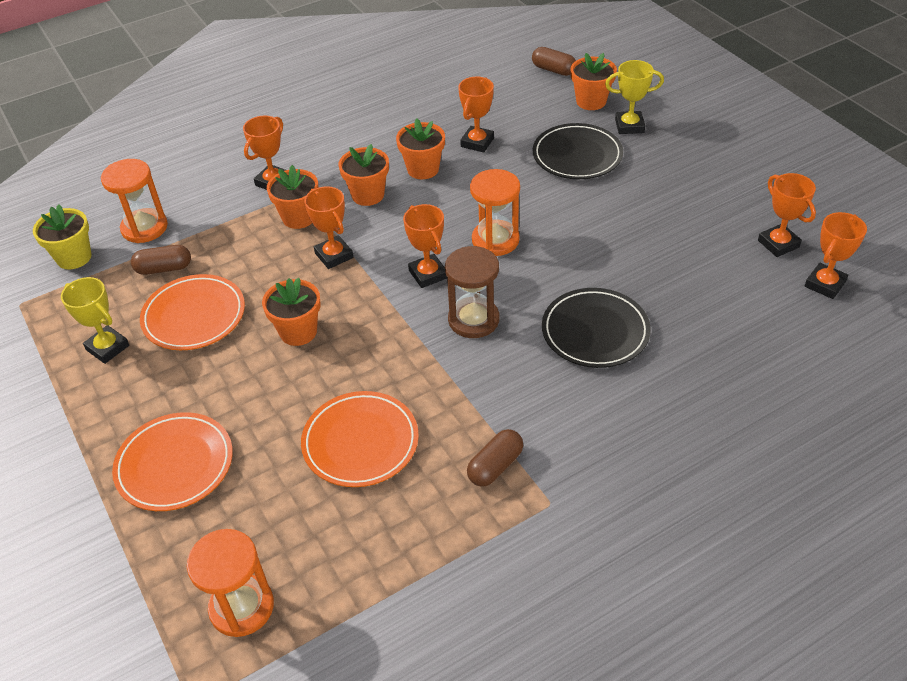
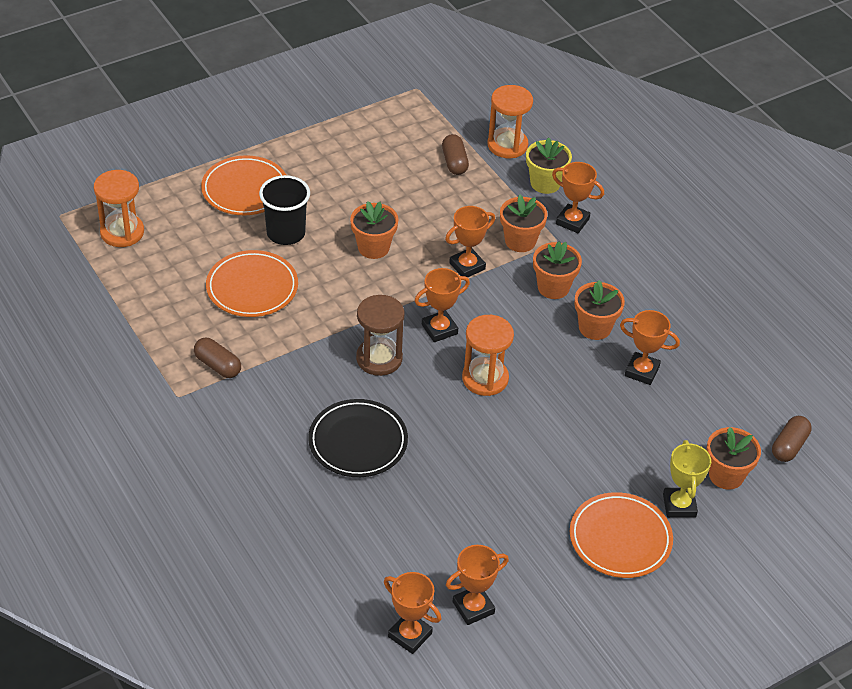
camera: 85 degrees right, 0 degrees up
(74, 257) = (470, 109): yellow flower pot -> yellow flower pot (545, 183)
(107, 348) = (365, 141): yellow trophy -> none
(194, 316) = (396, 185): orange plate -> orange plate (620, 538)
(265, 415) = (286, 233): none -> black cup
(577, 156) = (621, 453): black plate -> none

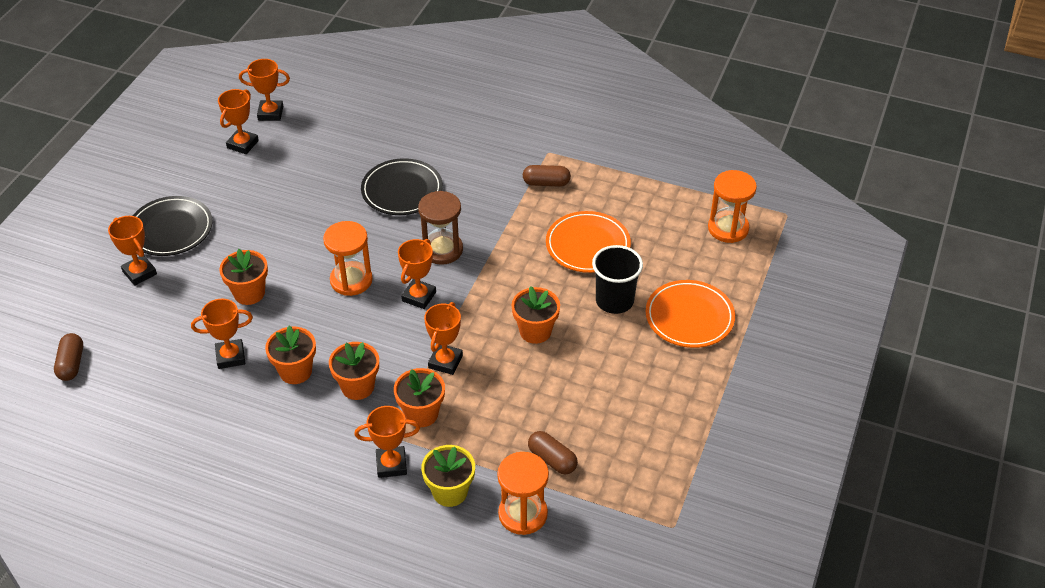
camera: 145 degrees right, 0 degrees up
(620, 538) = (171, 229): orange plate -> black plate
(679, 505) = (139, 273): yellow trophy -> orange trophy
(726, 475) = (114, 313): orange flower pot -> orange flower pot (249, 293)

